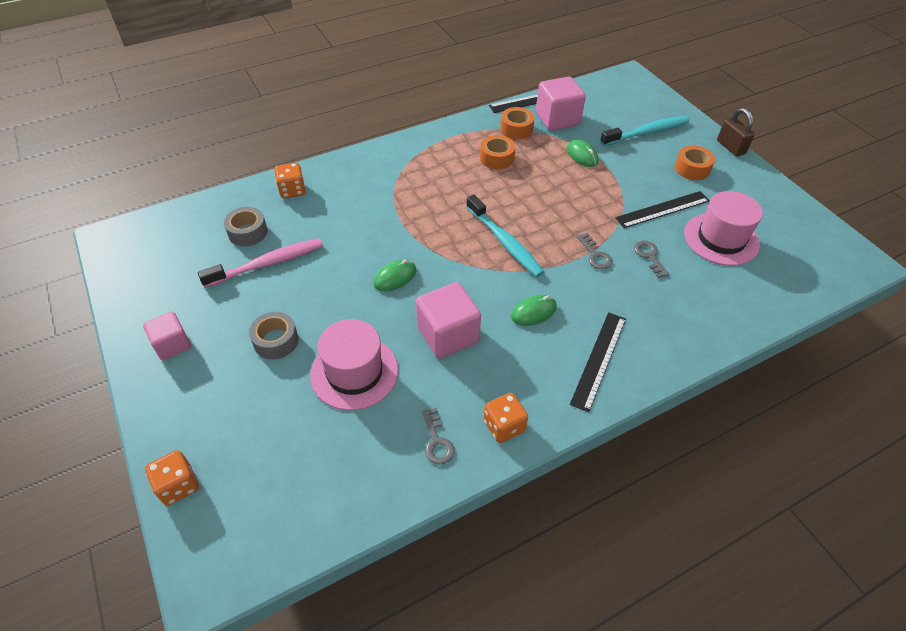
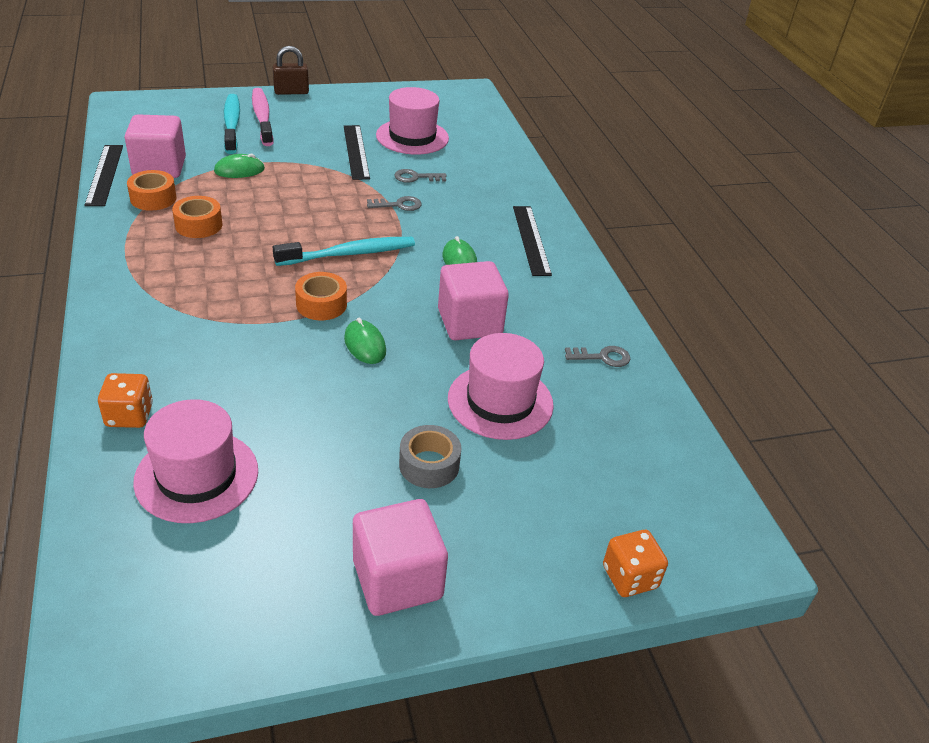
camera: 80 degrees left, 10 degrees down
(172, 345) = (397, 579): pink cube -> pink cube, size x1.59
(248, 232) = (197, 476): grey tape -> pink hat
(268, 263) = (279, 459): pink toothbrush -> pink toothbrush (262, 117)
(504, 426) = (593, 312): orange dice -> none
(599, 360) = (531, 239): black ruler -> black ruler turned 45 degrees clockwise
(692, 169) = (308, 119): orange tape -> orange tape (321, 304)

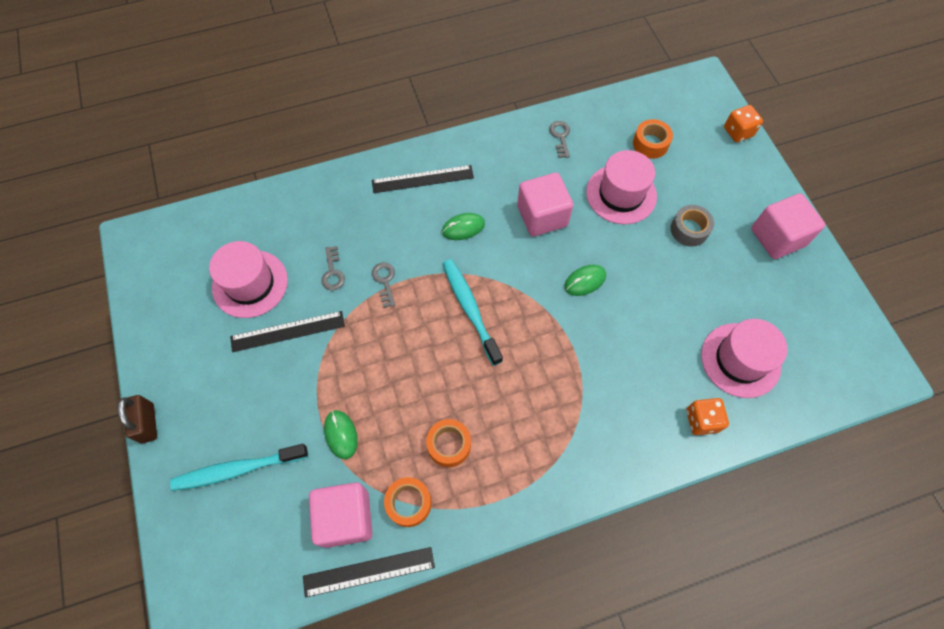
camera: 90 degrees left, 25 degrees up
(262, 117) = (217, 440): pink toothbrush -> none
(321, 304) = (544, 318): orange tape -> orange tape (650, 144)

